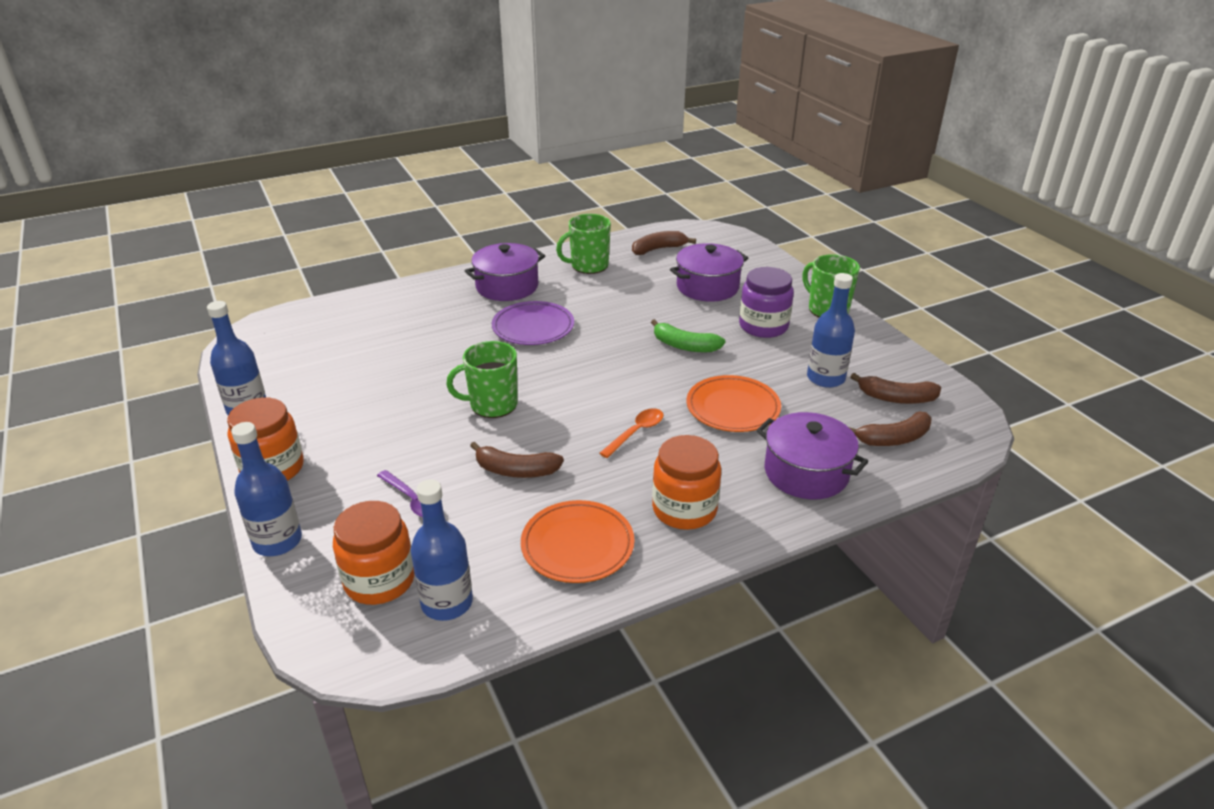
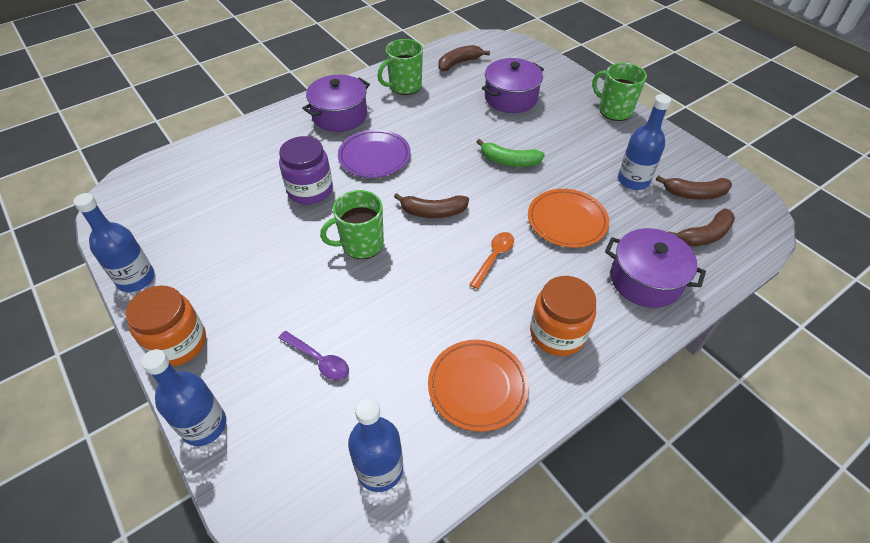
camera: 10 degrees left, 15 degrees up
(379, 580) = (312, 454): orange jar -> none
(516, 470) = (401, 313): brown banana -> brown banana (433, 212)
(763, 326) = (568, 133): purple jar -> purple jar (310, 190)

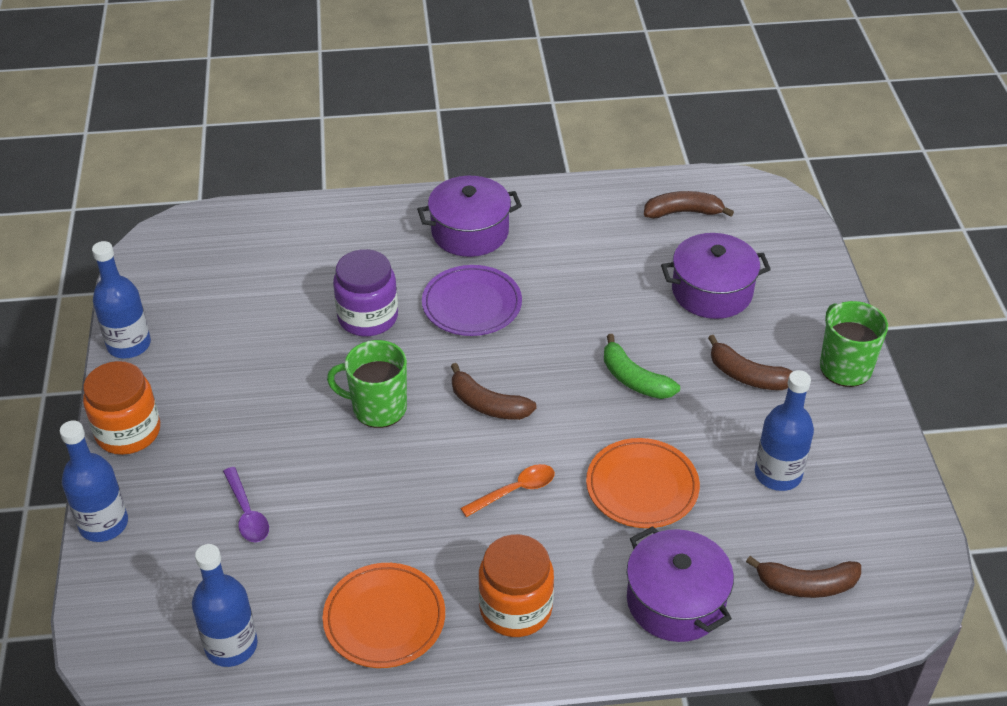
camera: 30 degrees right, 5 degrees down
(404, 86) = (582, 220): green mug -> none
(694, 194) = (847, 528): brown banana -> brown banana (747, 376)

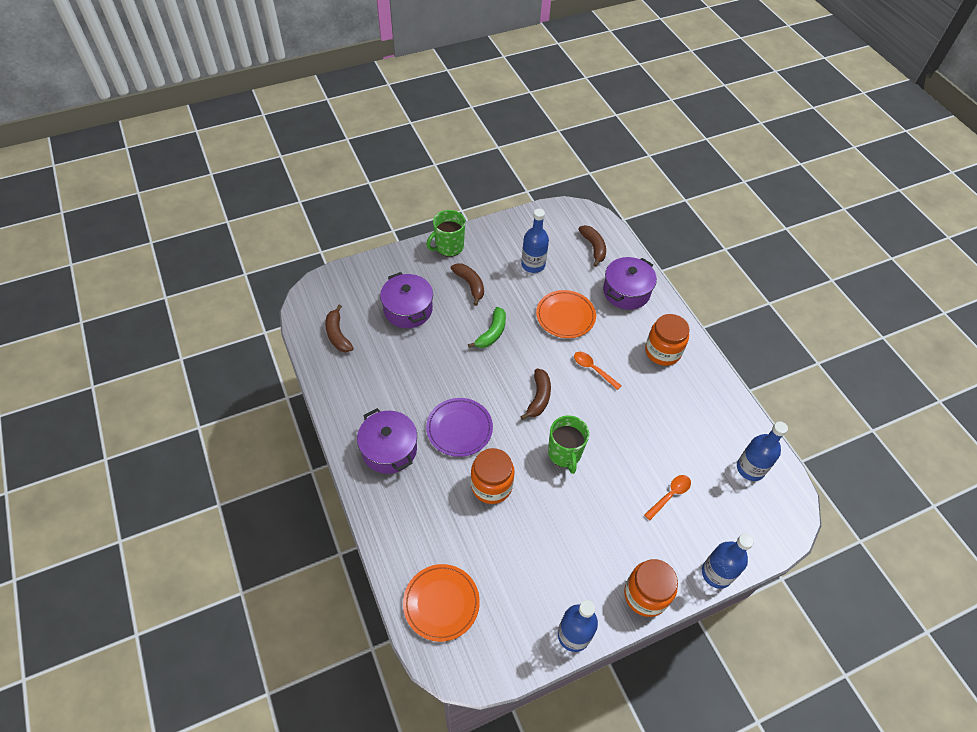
camera: 110 degrees left, 10 degrees up
(247, 513) = (670, 495): purple spoon -> orange spoon
(368, 317) = (491, 485): purple jar -> orange jar
(384, 618) = (697, 404): orange plate -> orange plate (441, 603)
(747, 376) = (470, 285): brown banana -> brown banana turned 45 degrees counterclockwise

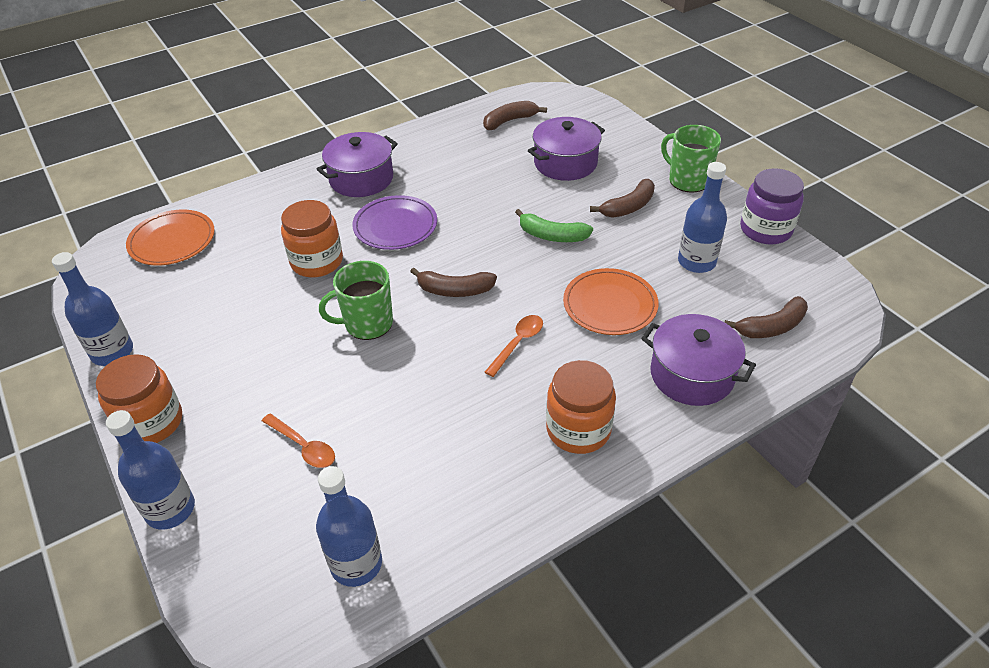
camera: 85 degrees right, 10 degrees down
(509, 224) = (765, 230): none -> purple jar

